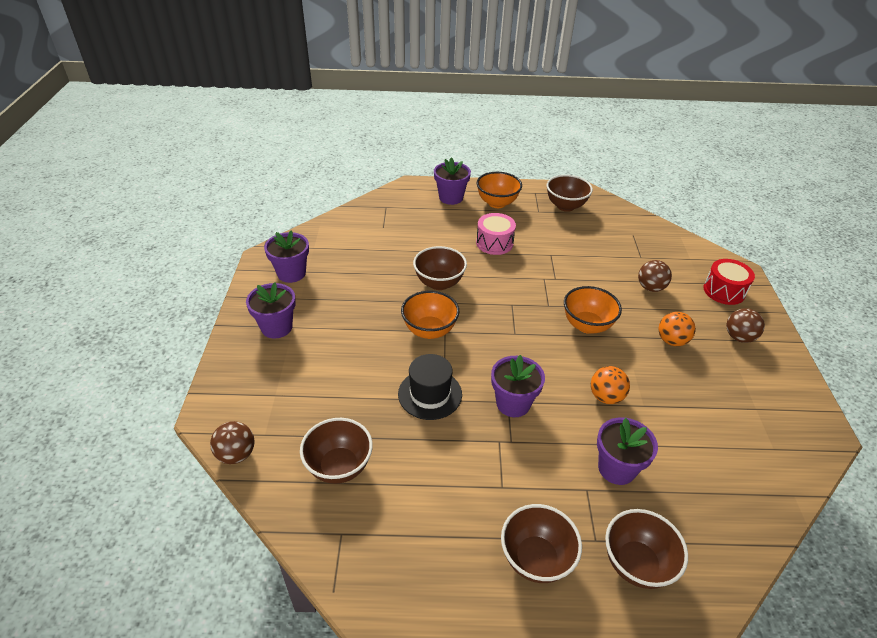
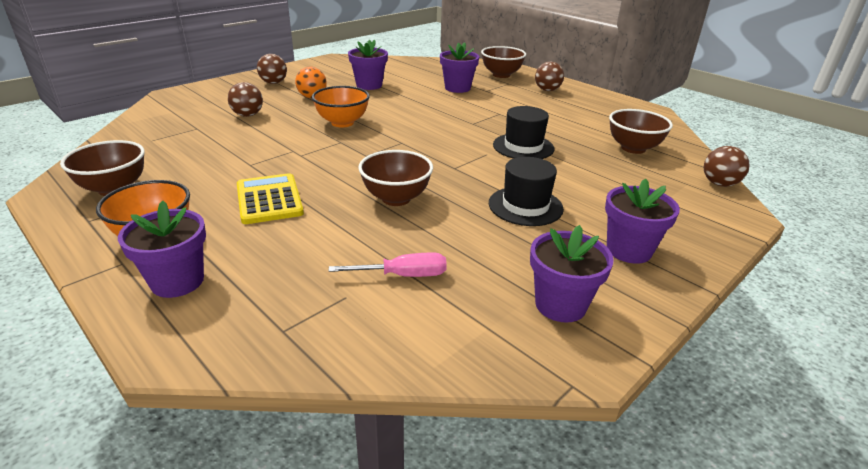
camera: 135 degrees left, 10 degrees down
(363, 325) = (525, 206): none -> black hat
(373, 247) = (404, 275): none -> pink screwdriver
(429, 330) = (467, 174): orange bowl -> none
(494, 243) = (269, 199): pink drum -> yellow calculator
(513, 403) = (471, 121): purple flower pot -> purple flower pot (369, 85)
(536, 559) = (547, 90): brown bowl -> brown ball
(606, 397) = (408, 101): orange ball -> none
(724, 291) = (214, 94): red drum -> none

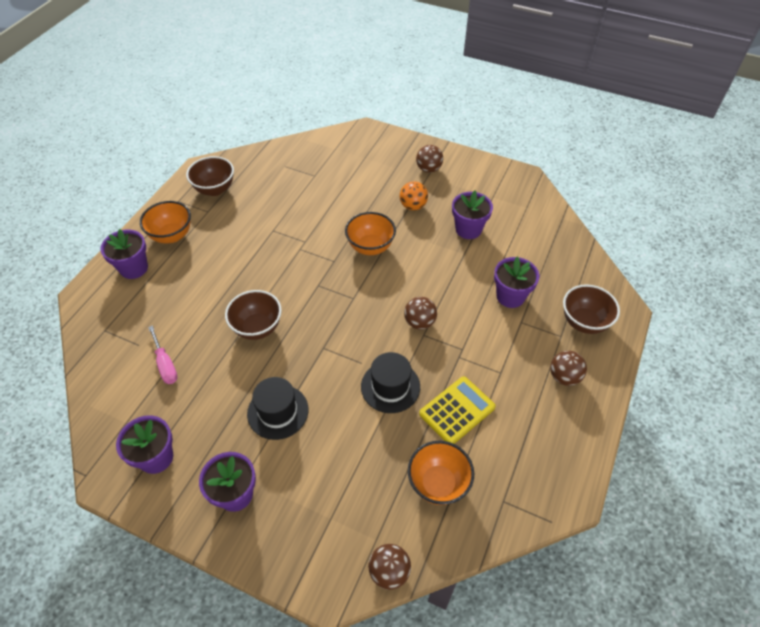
camera: 70 degrees right, 20 degrees up
(248, 115) = (352, 188): brown ball -> brown ball (419, 322)
(269, 199) = (229, 263): yellow calculator -> yellow calculator (457, 410)
(633, 148) = (438, 483): brown bowl -> orange bowl

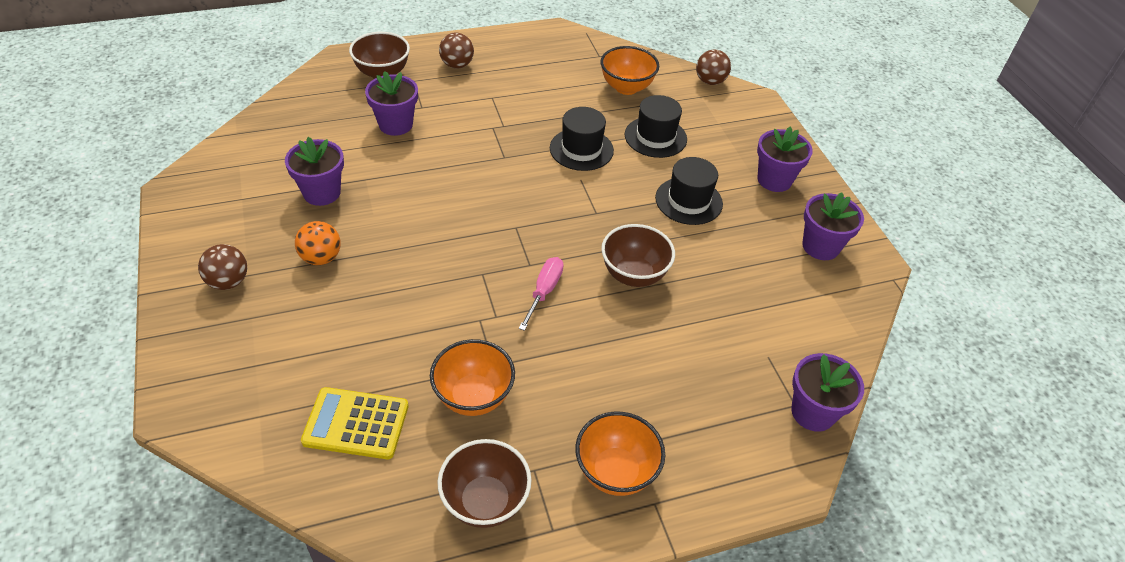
camera: 135 degrees left, 5 degrees down
(134, 268) = (703, 463): purple flower pot -> purple flower pot (813, 412)
(165, 365) = (755, 313): pink screwdriver -> pink screwdriver (544, 291)
(359, 450) = (655, 137): none -> black hat
(370, 247) = (429, 256): orange bowl -> orange bowl (473, 397)
(419, 322) = (493, 166): brown ball -> none
(457, 410) = (557, 104): yellow calculator -> yellow calculator (356, 424)

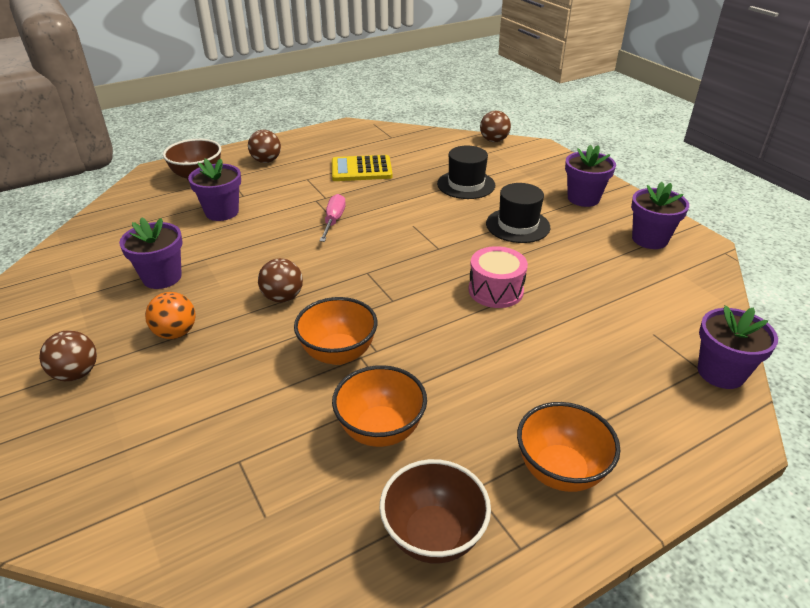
camera: 10 degrees left, 10 degrees down
(356, 424) = (258, 486): yellow calculator -> yellow calculator (361, 169)
(427, 239) = (283, 297): none -> brown ball
(544, 291) = (416, 319): pink screwdriver -> pink screwdriver (334, 220)
(581, 149) = (404, 203): black hat -> none
(626, 87) = (424, 155): orange bowl -> orange bowl (338, 353)
(634, 275) = (495, 290): brown bowl -> pink drum

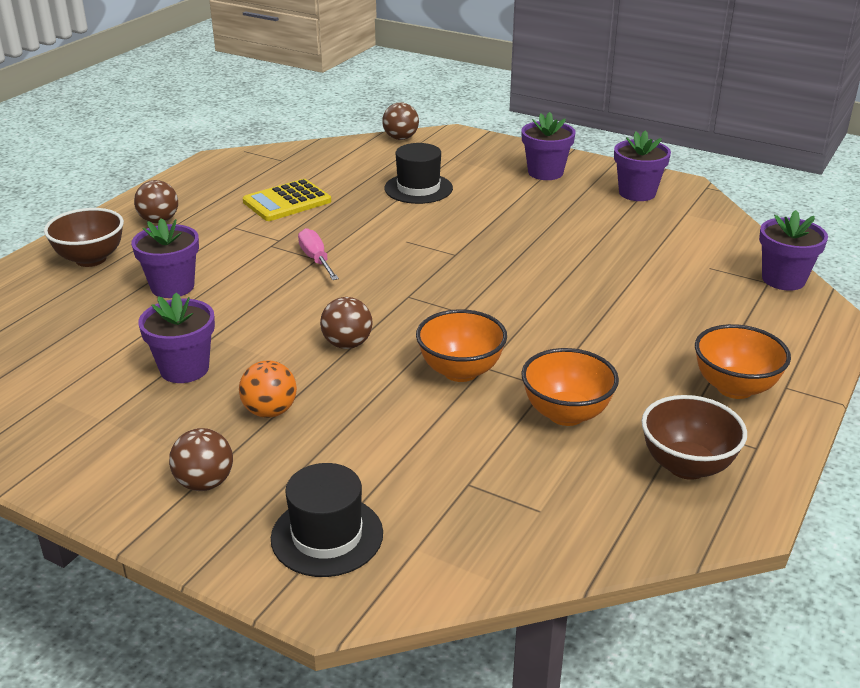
camera: 30 degrees left, 5 degrees down
(495, 290) = (548, 274): pink drum -> none
(517, 225) = (509, 213): black hat -> black hat (327, 536)

